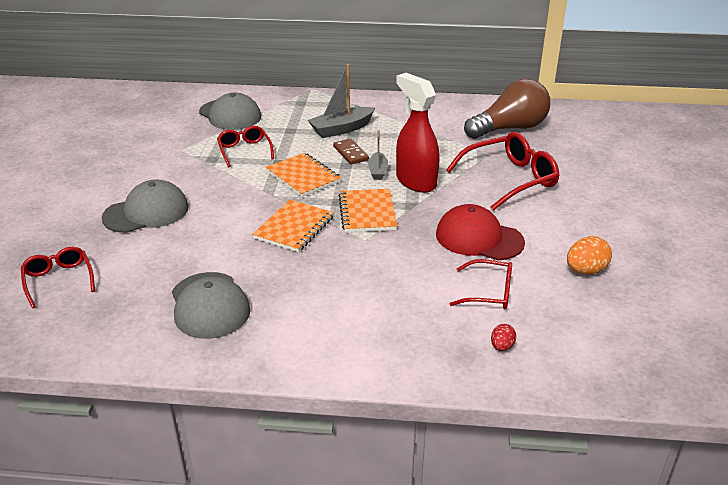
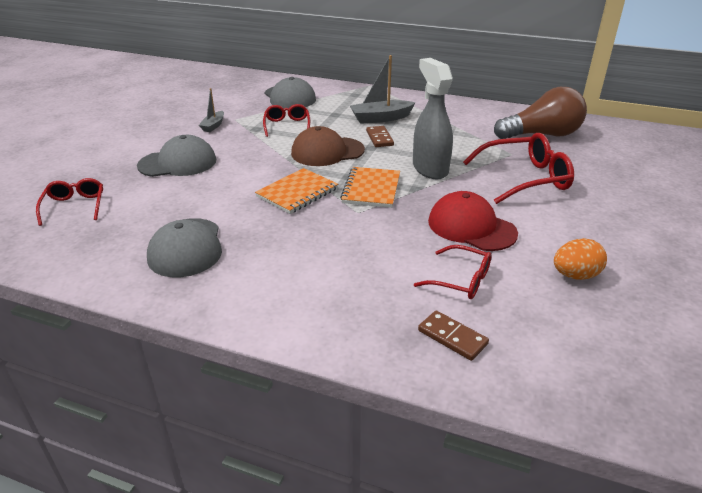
camera: 15 degrees right, 0 degrees up
(303, 176) = (327, 152): orange notebook -> brown cap
(378, 171) = (397, 155): grey boat -> grey boat (213, 126)
(415, 181) = (429, 169): red spray bottle -> grey spray bottle
(502, 346) = (452, 337): red egg -> brown domino

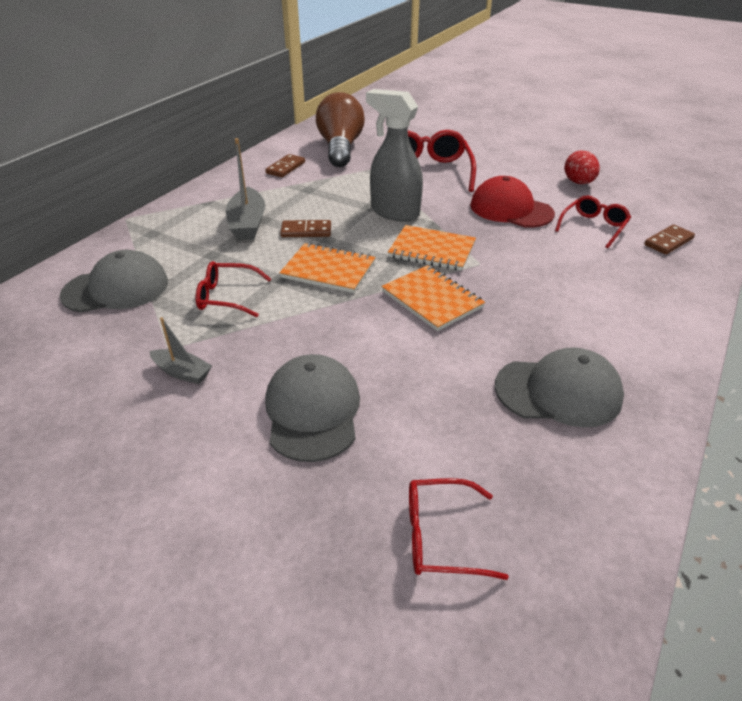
camera: 80 degrees left, 5 degrees up
(327, 152) = (328, 270): brown cap -> orange notebook
(429, 169) = (394, 212): grey spray bottle -> grey spray bottle turned 45 degrees clockwise
(471, 227) = (511, 209): red cap -> red cap turned 75 degrees clockwise
(481, 118) = (285, 168): none -> brown domino
(575, 275) = (578, 183): orange egg -> red egg

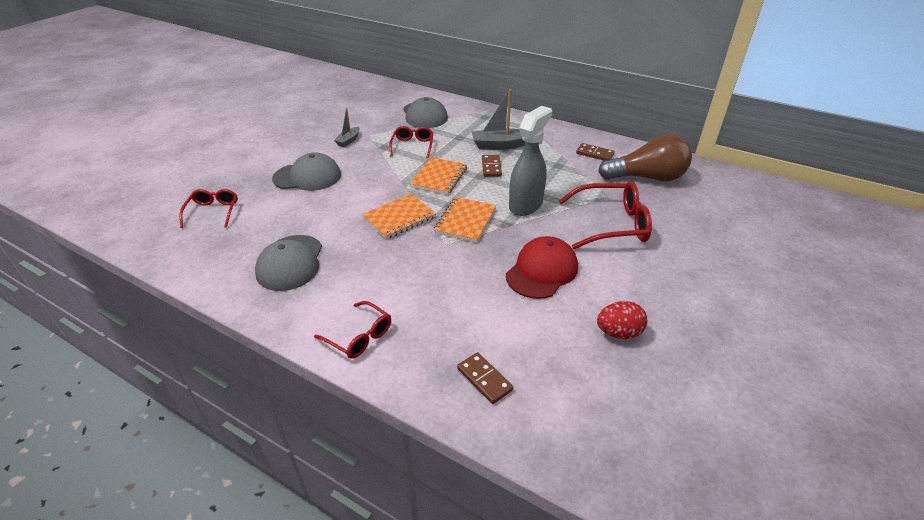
camera: 90 degrees right, 0 degrees up
(593, 227) = (512, 324): red glasses -> red glasses (359, 336)

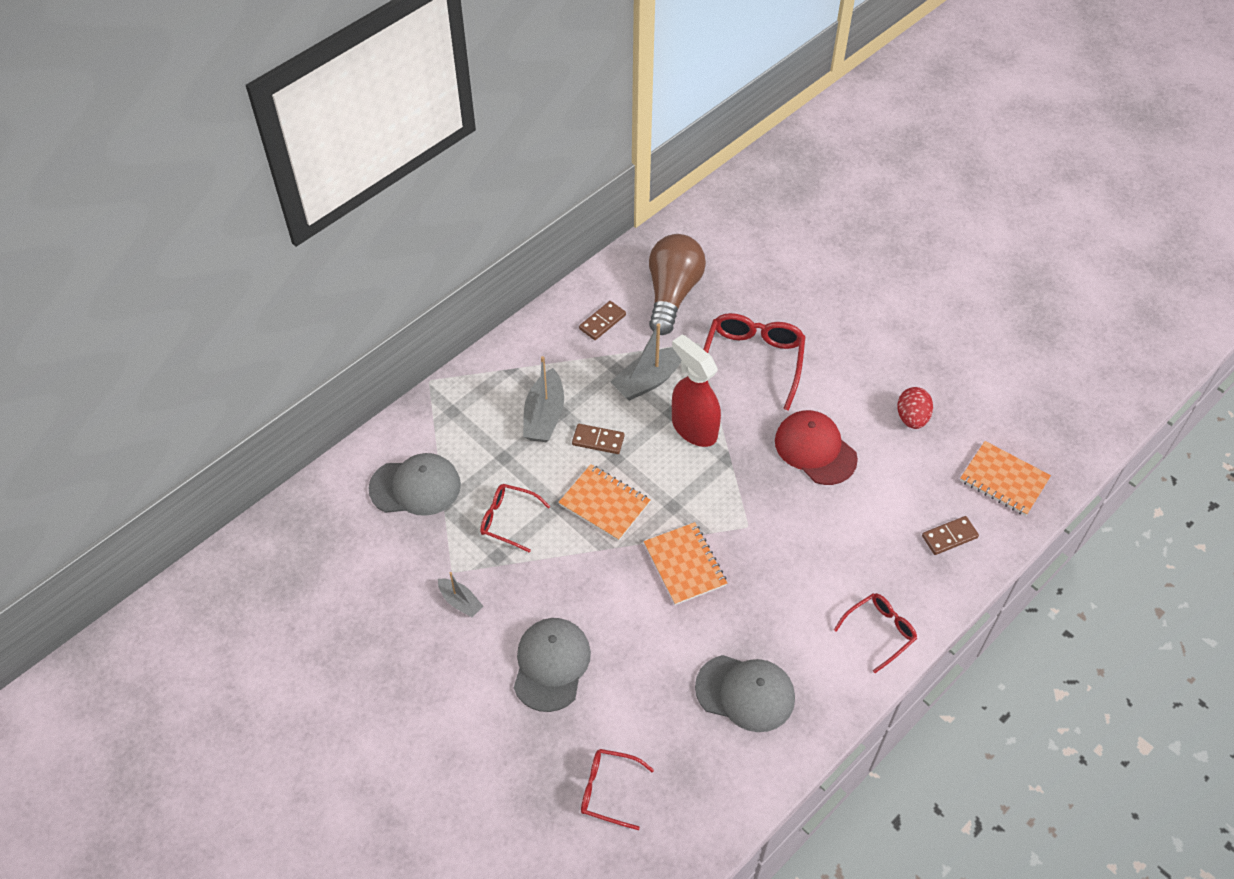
camera: 75 degrees left, 15 degrees up
(465, 221) = (709, 497): orange notebook -> orange notebook (1004, 480)
(526, 205) = (693, 428): grey spray bottle -> red spray bottle
(556, 179) = (648, 380): none -> grey boat

